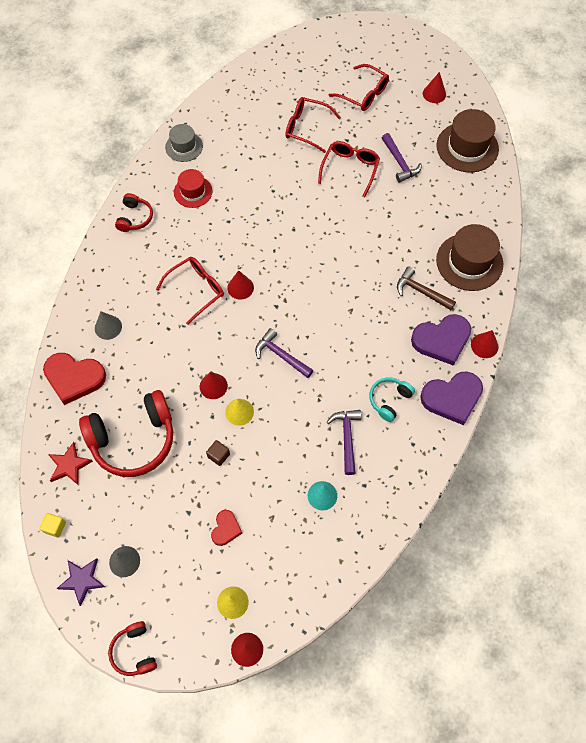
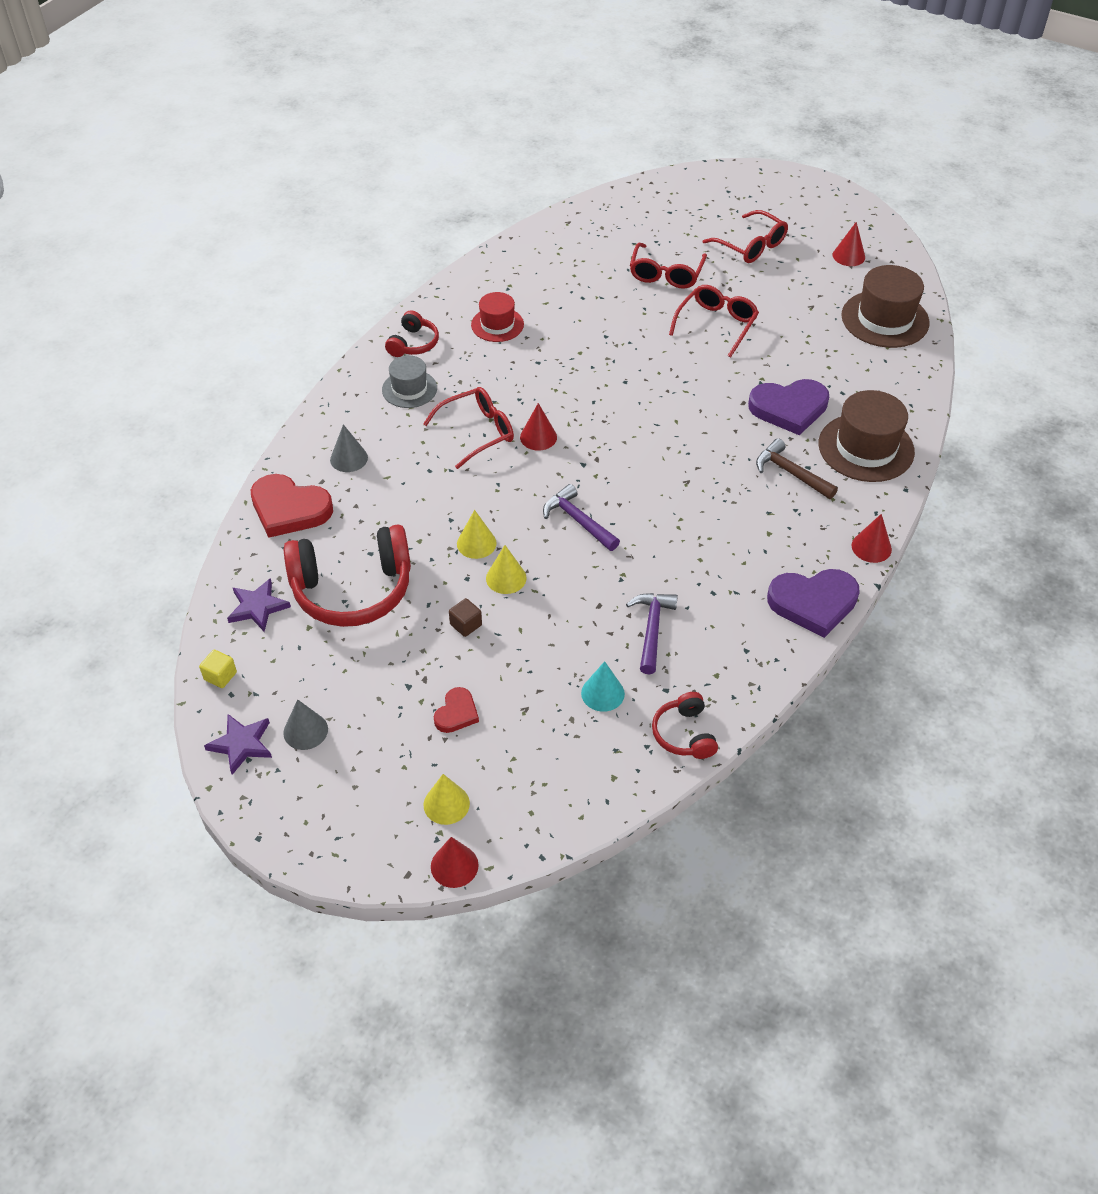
camera: 10 degrees right, 15 degrees down
(69, 465) = (257, 607): red star -> purple star
(134, 651) = (293, 842): red headphones -> red headphones (684, 734)
(184, 147) = (496, 275): grey hat -> grey hat (409, 389)
(213, 386) = (476, 543): red cone -> yellow cone
(307, 128) = (666, 274): red glasses -> red glasses turned 105 degrees counterclockwise
(389, 400) = (721, 593): turquoise headphones -> none
(399, 162) = (786, 325): purple hammer -> none
(441, 340) = (810, 533): purple heart -> purple heart (789, 408)

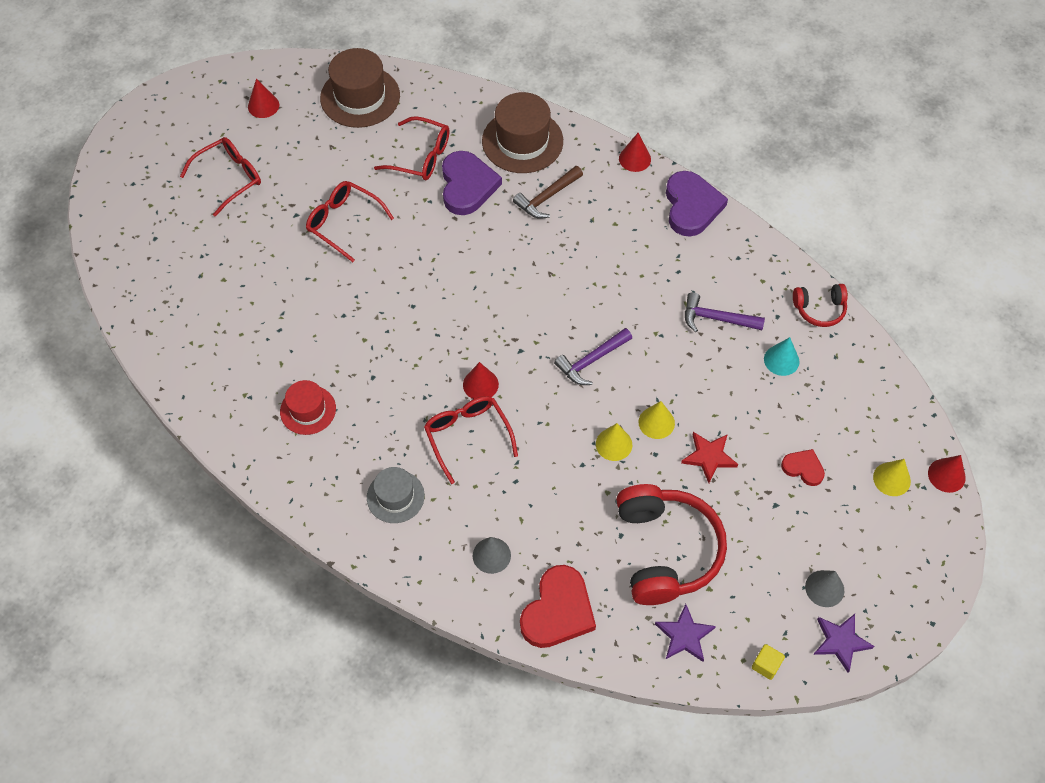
camera: 85 degrees left, 10 degrees up
(413, 344) = (324, 491): red headphones -> none
(466, 625) = (709, 457): brown cube -> red star
(666, 274) = (257, 253): red glasses -> red glasses (420, 156)

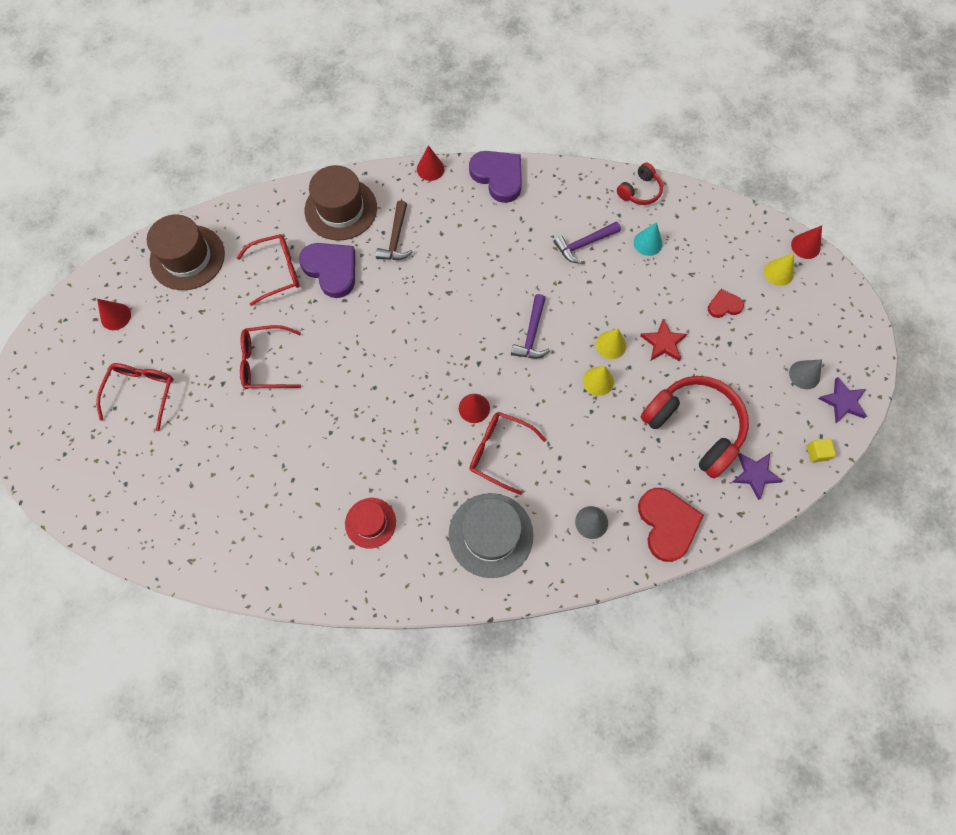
camera: 40 degrees left, 10 degrees up
(395, 496) = (490, 535): grey hat -> grey hat, size x1.65

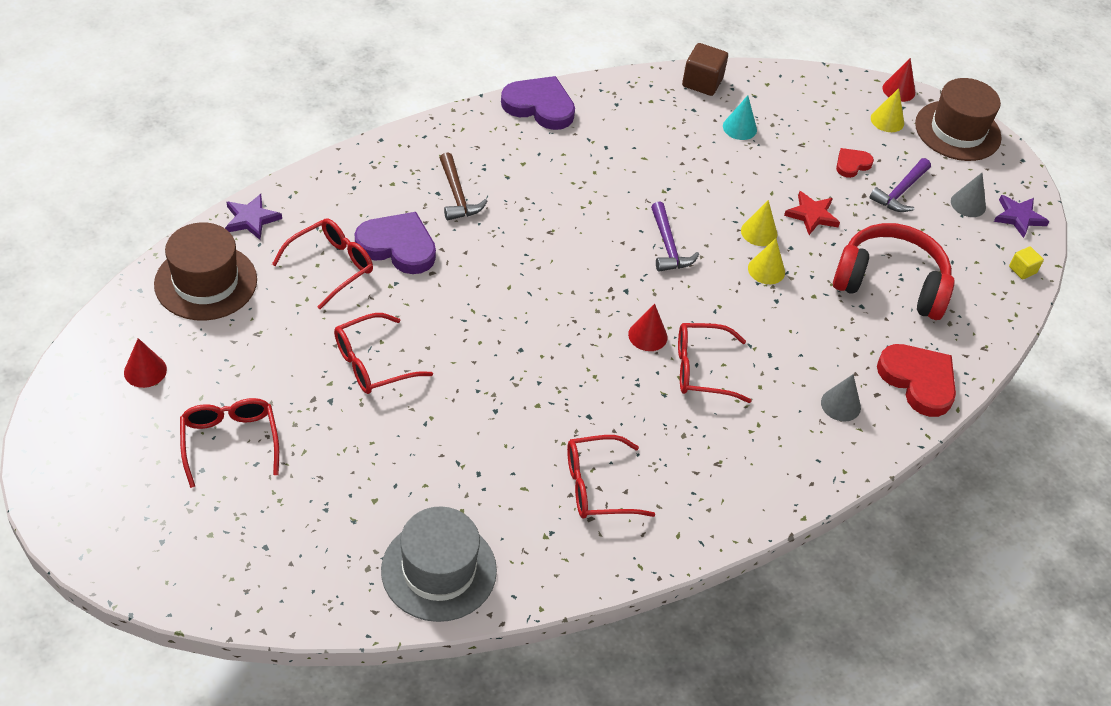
camera: 30 degrees left, 20 degrees down
(341, 209) = (373, 183): brown hat -> brown hat (957, 131)
(370, 523) = (598, 486): red hat -> red glasses
(430, 169) = (456, 117): red cone -> none
(490, 535) = (741, 453): grey hat -> grey hat (439, 570)
(584, 244) = (673, 146): purple hammer -> purple hammer (900, 192)
(640, 191) = (702, 82): red headphones -> brown cube
(755, 474) = (976, 307): purple star -> purple star (251, 219)

